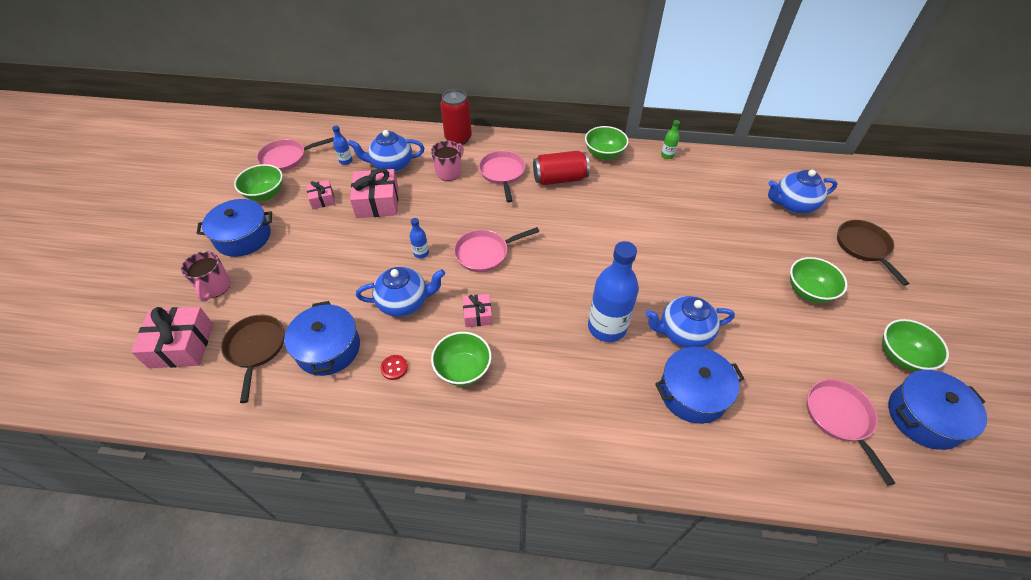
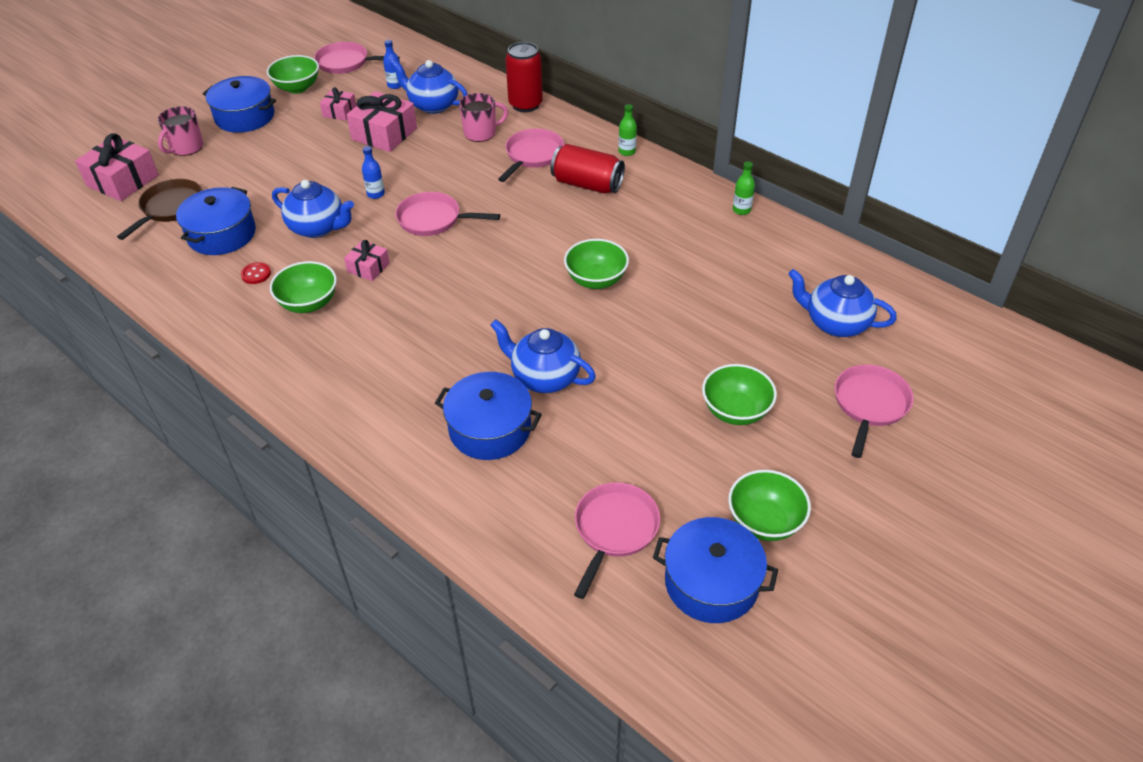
camera: 35 degrees right, 5 degrees down
(559, 145) = (627, 152): none -> green bottle
(604, 154) = (667, 180): green bowl -> green bowl (596, 280)
(607, 327) = (474, 335): blue bottle -> none
(864, 247) = (869, 405): brown pan -> pink pan

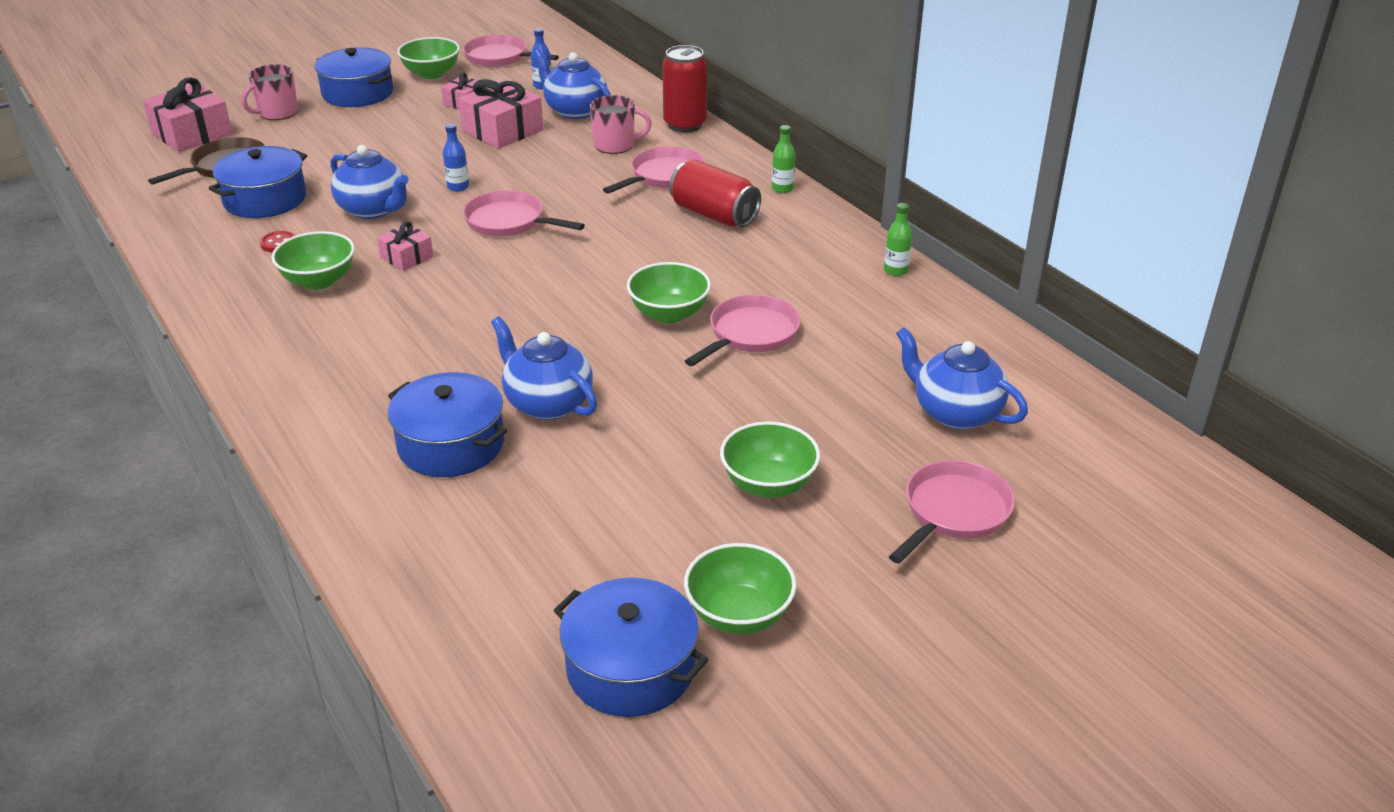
camera: 15 degrees right, 10 degrees down
(614, 530) = (540, 583): pink pan -> pink pan (750, 334)

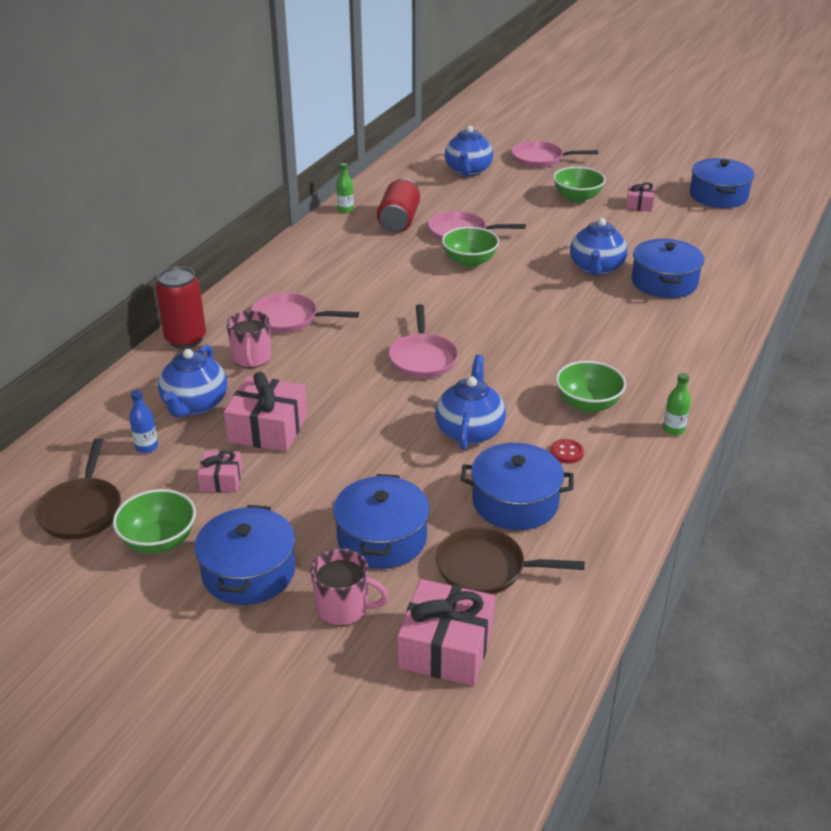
camera: 120 degrees left, 0 degrees up
(315, 140) = (382, 538): none -> blue pot
(407, 257) = (516, 381): pink gift -> pink gift (639, 204)
(458, 187) = (393, 405): blue bottle -> none
(500, 57) = (82, 510): pink pan -> brown pan
(615, 145) = (251, 358): pink mug -> pink mug turned 150 degrees counterclockwise
(714, 215) = (331, 282): red can -> red can (399, 221)
(739, 615) = (661, 184): green bowl -> none
(782, 189) = (269, 269): green bottle -> green bottle (673, 429)

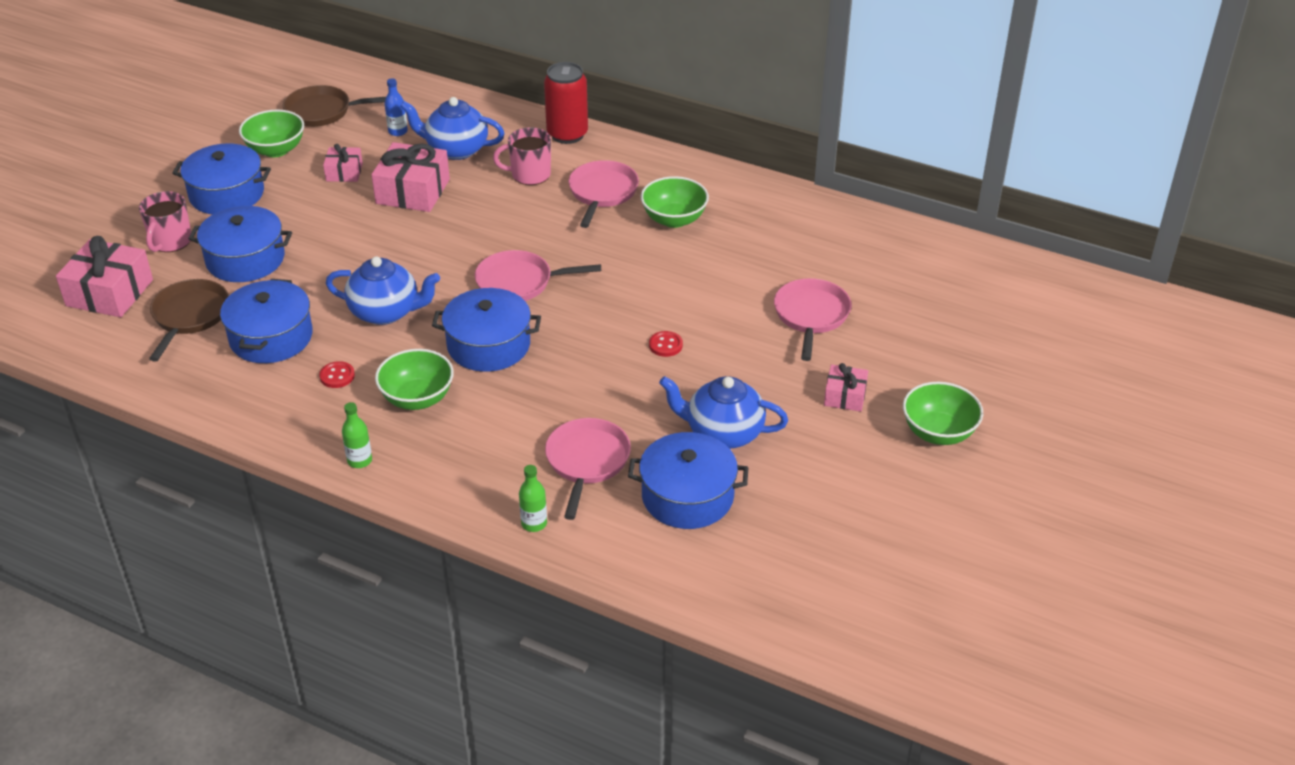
camera: 90 degrees right, 5 degrees up
(345, 210) = (862, 221): green bottle -> green bottle (534, 523)
(399, 221) = (838, 264): red can -> none
(468, 171) = (1006, 326): blue teapot -> none
(469, 261) = (734, 321): green bowl -> green bowl (674, 219)
(501, 289) = (665, 345): none -> red button
(540, 159) = (1070, 403): pink pan -> pink pan (587, 462)
(639, 204) = (928, 499): pink gift -> pink gift (845, 396)
(718, 196) = (980, 602): blue pot -> blue pot (488, 345)

